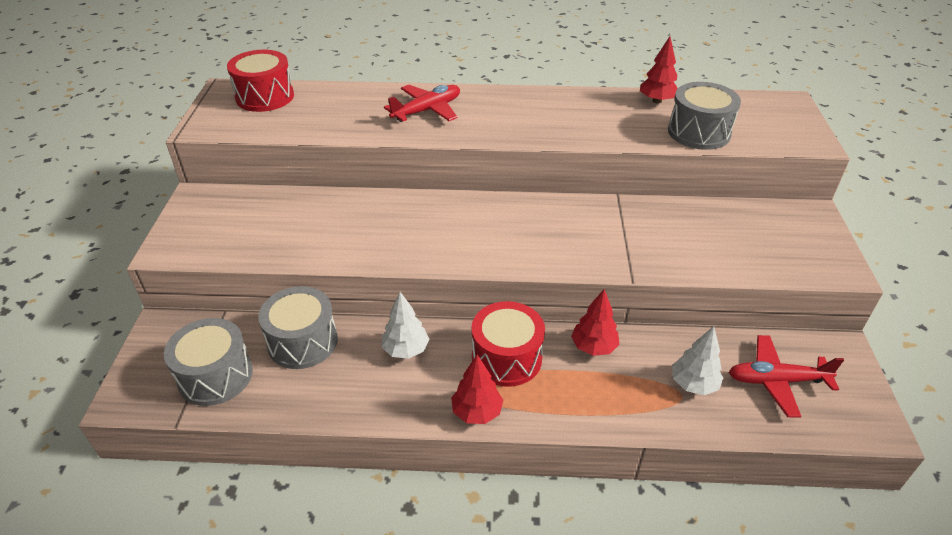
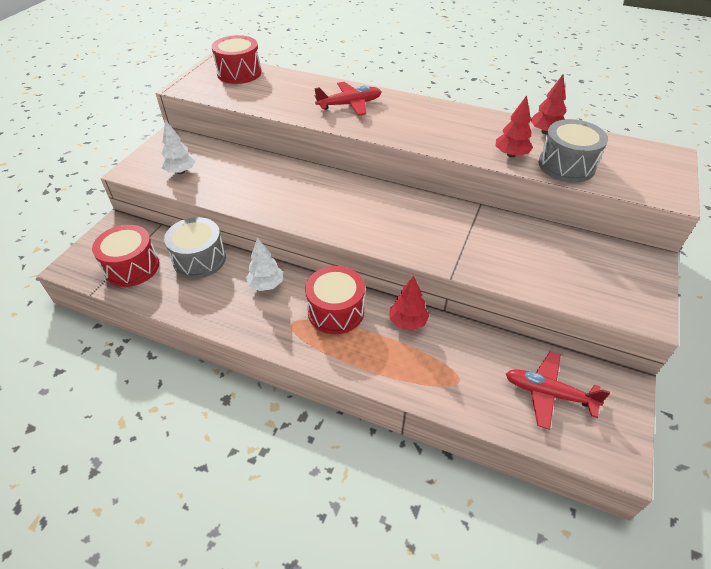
camera: 20 degrees right, 5 degrees up
(215, 376) = (132, 267): grey drum -> red drum
(477, 412) = (292, 345): red tree -> red tree (511, 155)
(693, 384) = (473, 375): white tree -> white tree (180, 171)

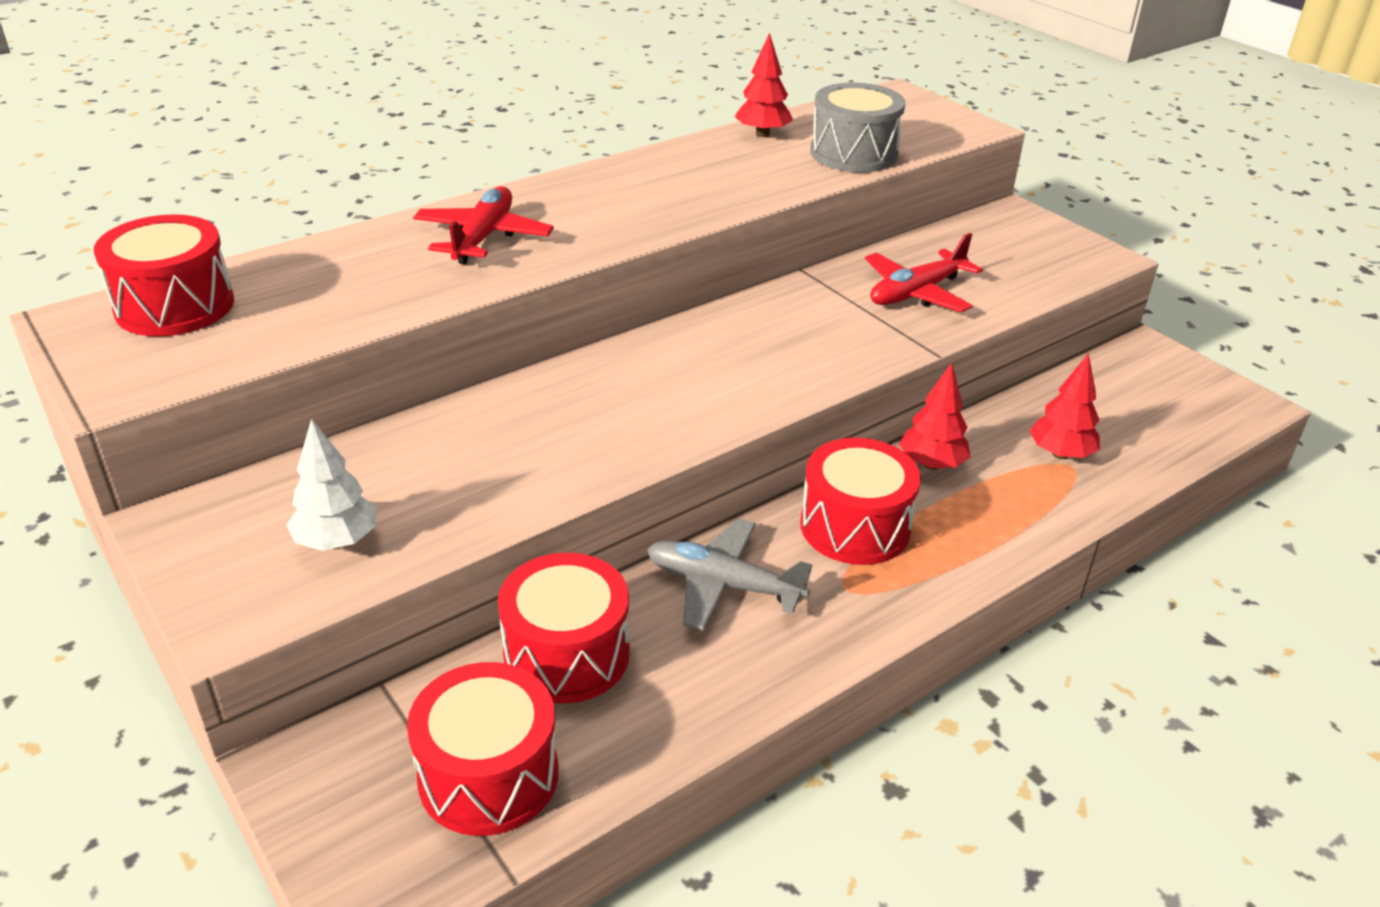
camera: 60 degrees left, 10 degrees down
(199, 259) = (566, 654): grey drum -> red drum
(266, 284) = (723, 585): white tree -> grey plane
(511, 155) = (789, 175): red tree -> red tree (1060, 454)
(548, 393) = (1132, 406): red plane -> red plane (916, 293)

